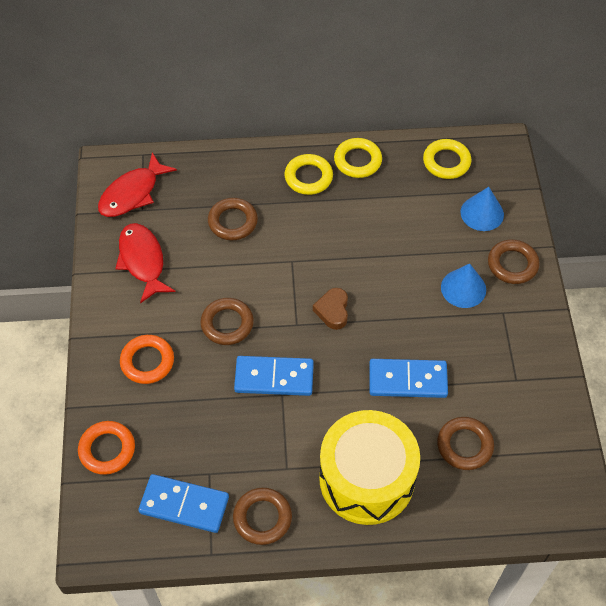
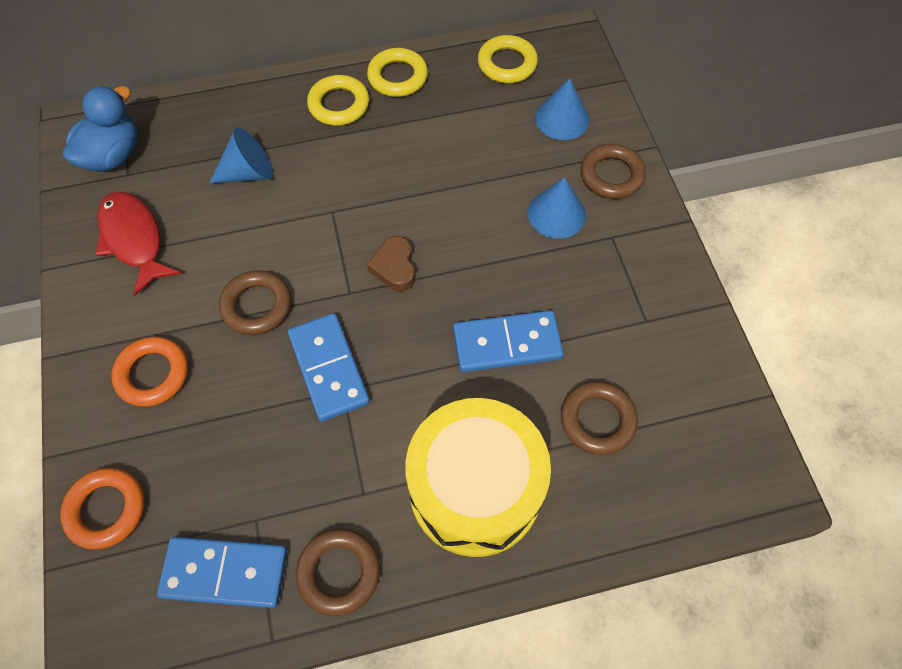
camera: 10 degrees left, 5 degrees up
(132, 193) = (113, 155): red fish -> blue duck
(233, 222) = (248, 172): brown ring -> blue cone
(274, 377) = (329, 368): blue domino -> blue domino turned 75 degrees clockwise

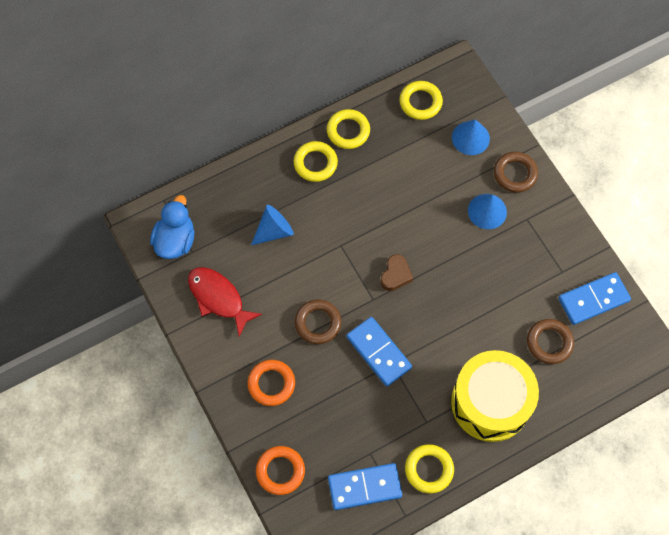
camera: 15 degrees left, 5 degrees up
(339, 572) = (429, 469): brown ring -> yellow ring
(394, 267) = (395, 275): brown heart -> brown heart turned 135 degrees counterclockwise
(507, 343) = (482, 308): blue domino -> blue domino (593, 299)

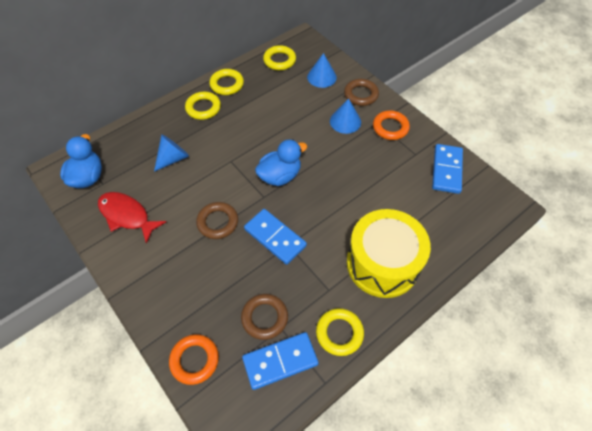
camera: 10 degrees left, 10 degrees down
(271, 384) = (179, 280): orange ring -> orange ring (390, 127)
(395, 275) = (280, 176): brown heart -> blue duck
(549, 343) = (420, 207): brown ring -> brown ring (264, 318)
(593, 299) = (446, 170): blue domino -> blue domino turned 45 degrees counterclockwise

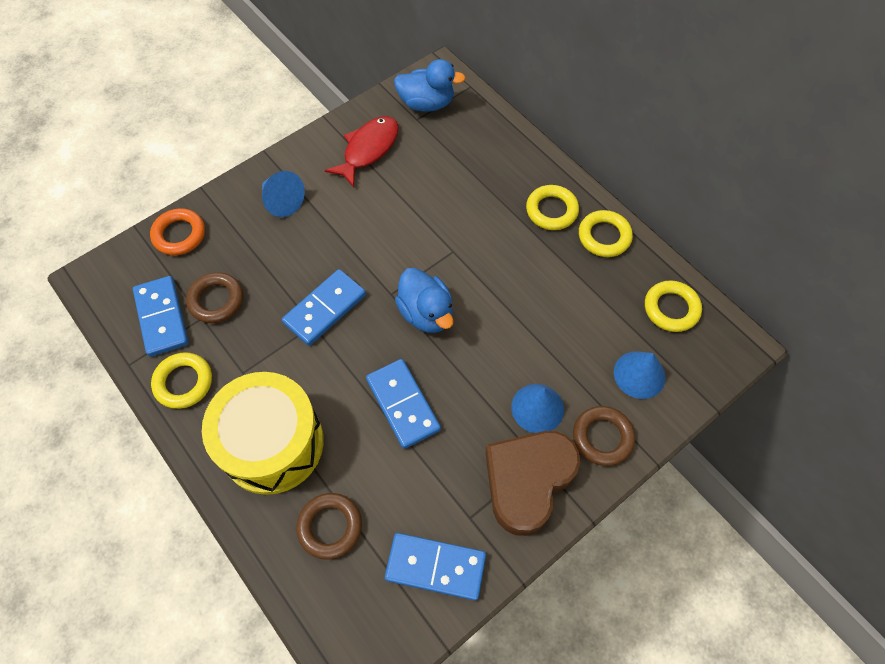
camera: 90 degrees right, 5 degrees up
(173, 158) = (457, 185): blue cone -> blue cone (282, 201)
(218, 222) = (353, 243): brown ring -> brown ring (330, 527)
(347, 187) = (403, 404): none -> blue domino
(390, 127) = (527, 481): orange ring -> brown heart

